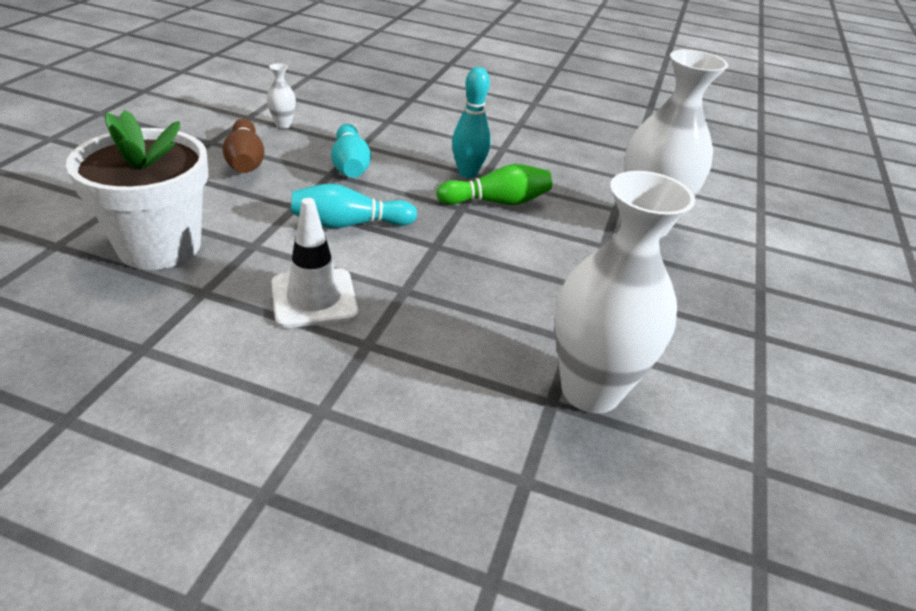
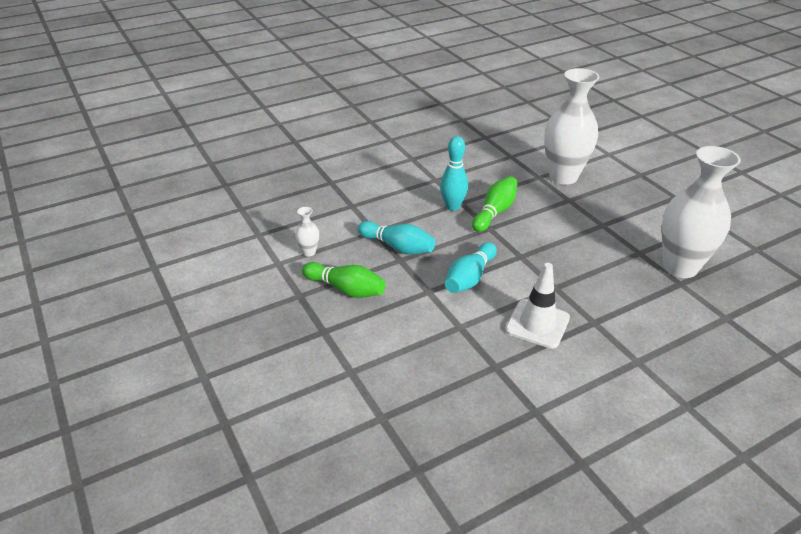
camera: 45 degrees left, 0 degrees up
(159, 246) = (426, 367): white flower pot -> none
(245, 161) = (346, 289): brown bowling pin -> green bowling pin

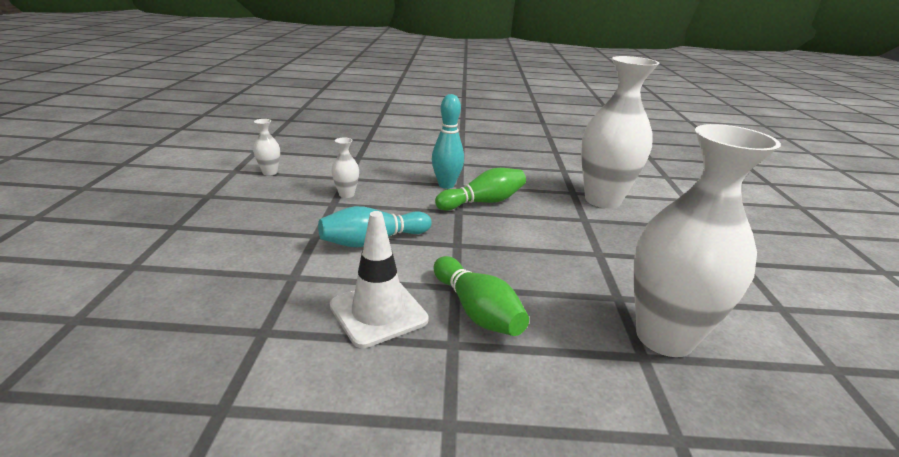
camera: 30 degrees right, 10 degrees down
(346, 289) = (249, 206): green bowling pin -> green bowling pin (476, 310)
(398, 247) = (346, 194): turquoise bowling pin -> white vase

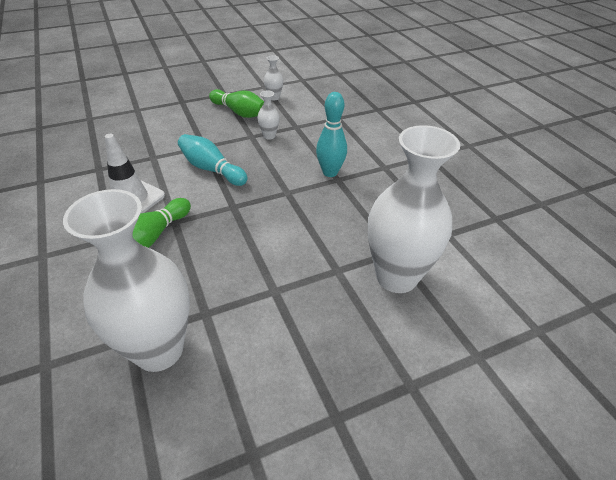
camera: 65 degrees right, 15 degrees up
(483, 202) = (316, 200): green bowling pin -> green bowling pin (239, 112)

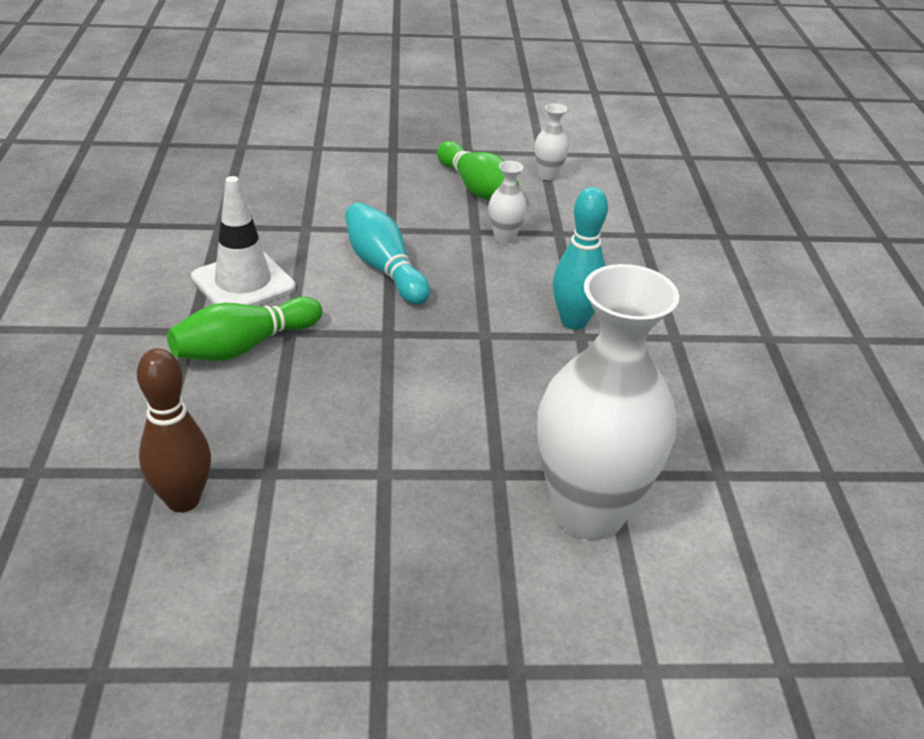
camera: 20 degrees right, 5 degrees down
(159, 350) = (183, 500): white vase -> brown bowling pin

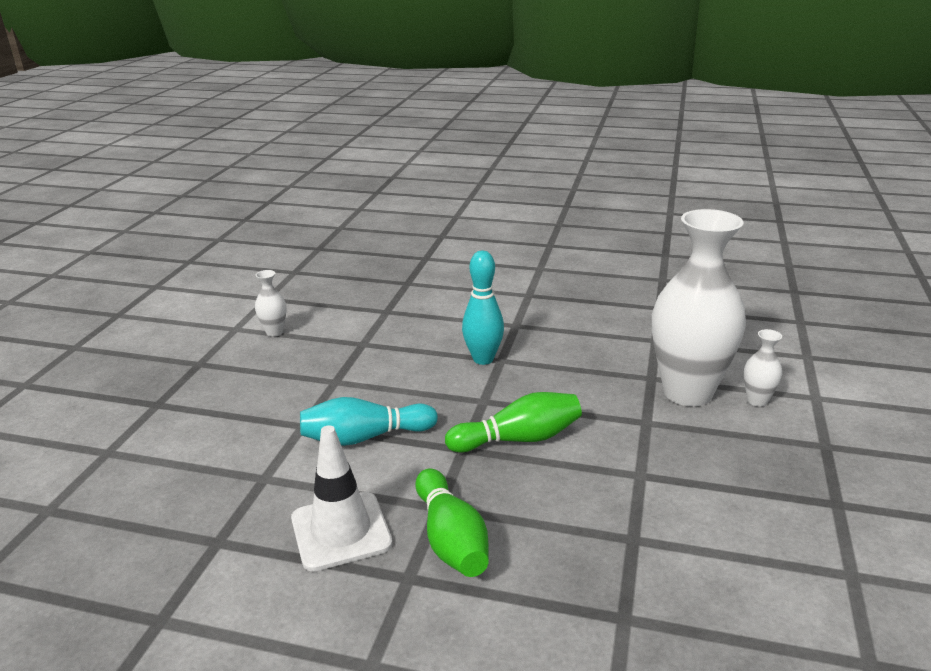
camera: 70 degrees left, 10 degrees down
(183, 500) = (664, 597): brown bowling pin -> none
(476, 188) = (267, 369): green bowling pin -> green bowling pin (518, 439)
(504, 237) = (354, 368): white vase -> white vase (757, 400)

